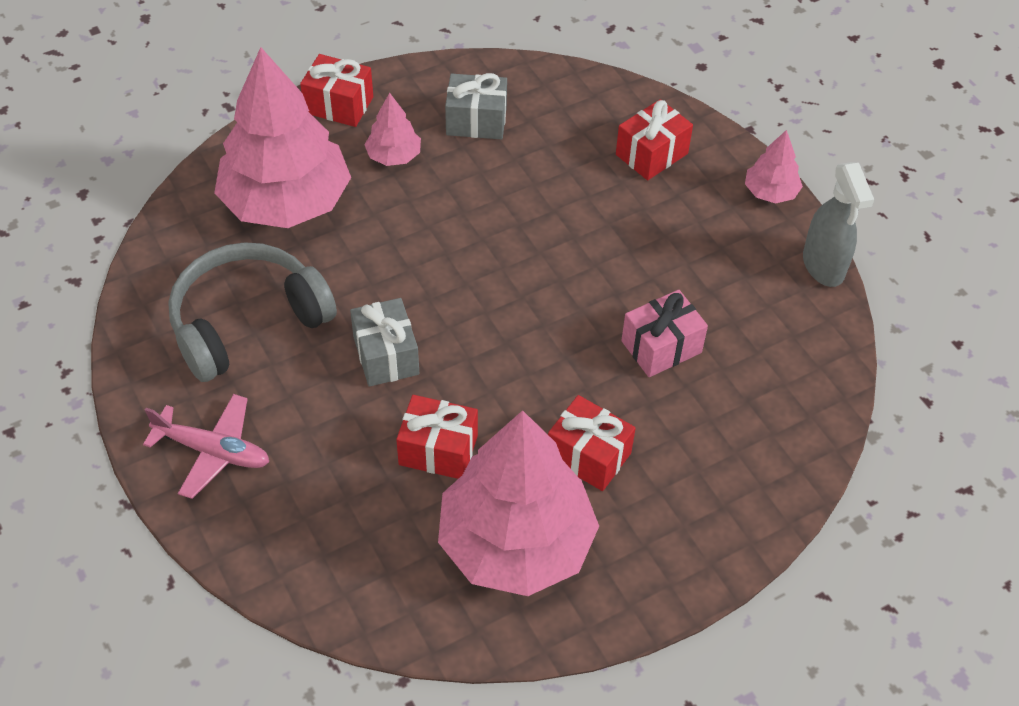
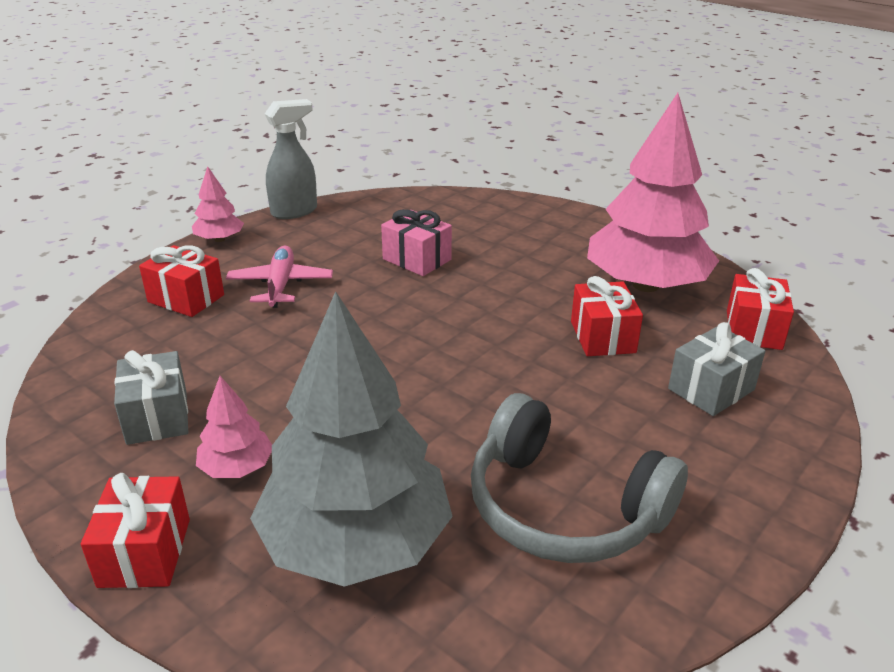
camera: 110 degrees left, 20 degrees down
(213, 451) = (737, 472): pink plane -> pink plane (280, 285)
(286, 201) = (355, 542): pink tree -> grey tree
(386, 355) = (530, 392): grey gift -> grey gift (711, 389)
(588, 455) = (543, 271): red gift -> red gift (753, 329)

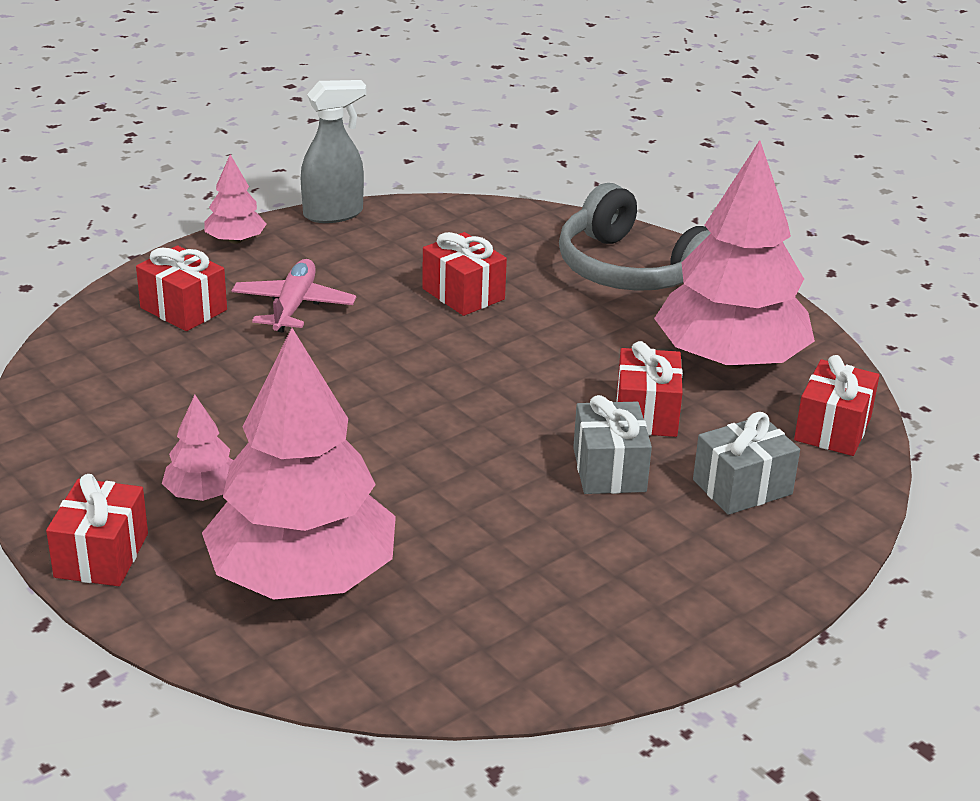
camera: 10 degrees right, 0 degrees up
(157, 417) = (132, 433): grey gift -> grey gift (609, 470)
(355, 542) = (302, 576): grey tree -> pink tree
(417, 259) = (463, 294): pink gift -> red gift
(563, 508) = (521, 577): grey headphones -> grey headphones (631, 270)

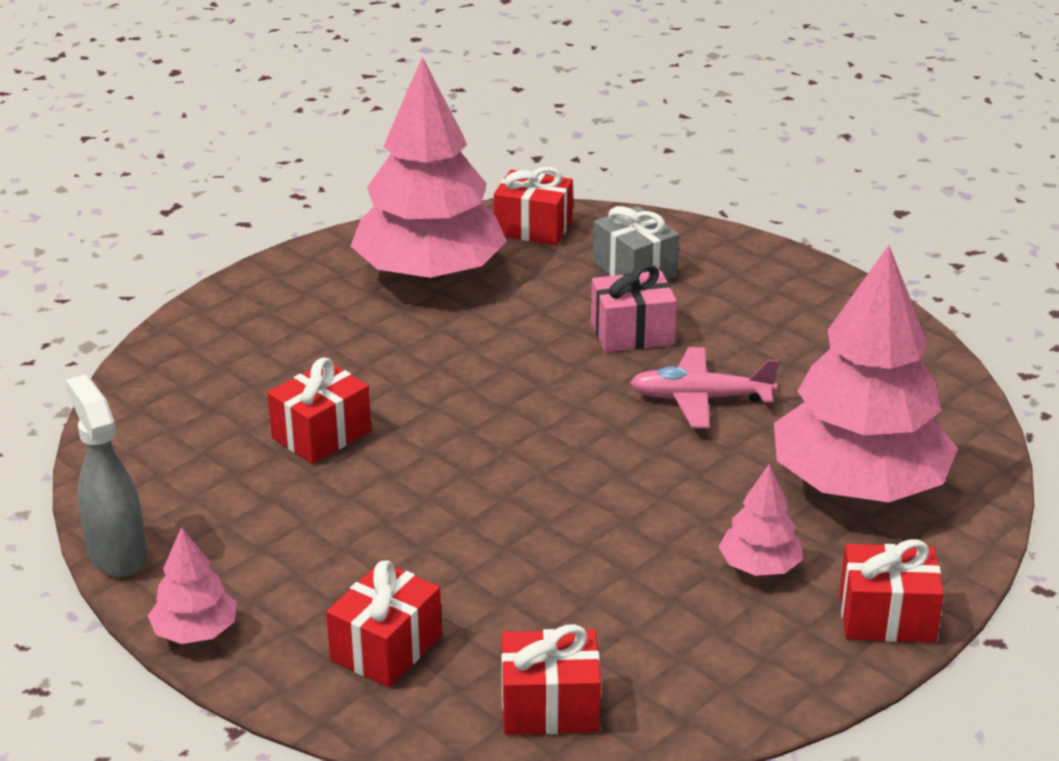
camera: 95 degrees left, 0 degrees up
(293, 306) = (366, 556): pink plane -> pink plane (700, 398)
(609, 470) = (632, 333): grey gift -> pink gift
(631, 270) = (256, 329): grey headphones -> none
(646, 414) = (535, 316): red gift -> red gift (550, 706)

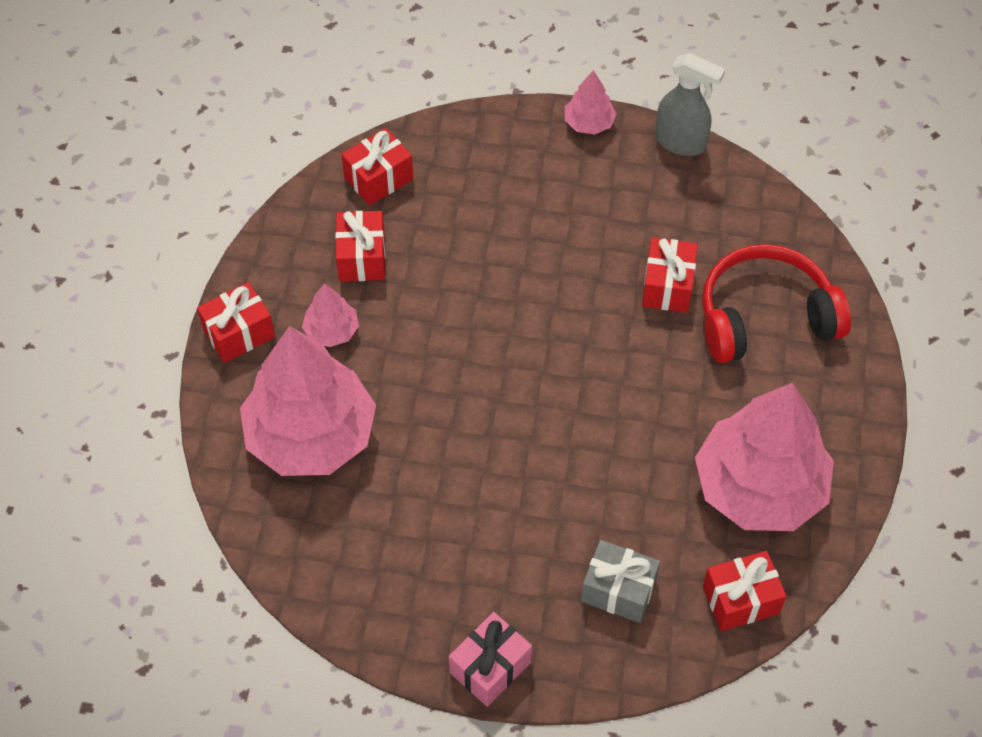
camera: 145 degrees right, 25 degrees up
(257, 370) = (765, 317): none -> red headphones
(386, 648) = (487, 166): red gift -> red gift (362, 257)
(632, 333) = (560, 507): pink gift -> pink gift (490, 667)
(700, 398) = (464, 461): pink plane -> none

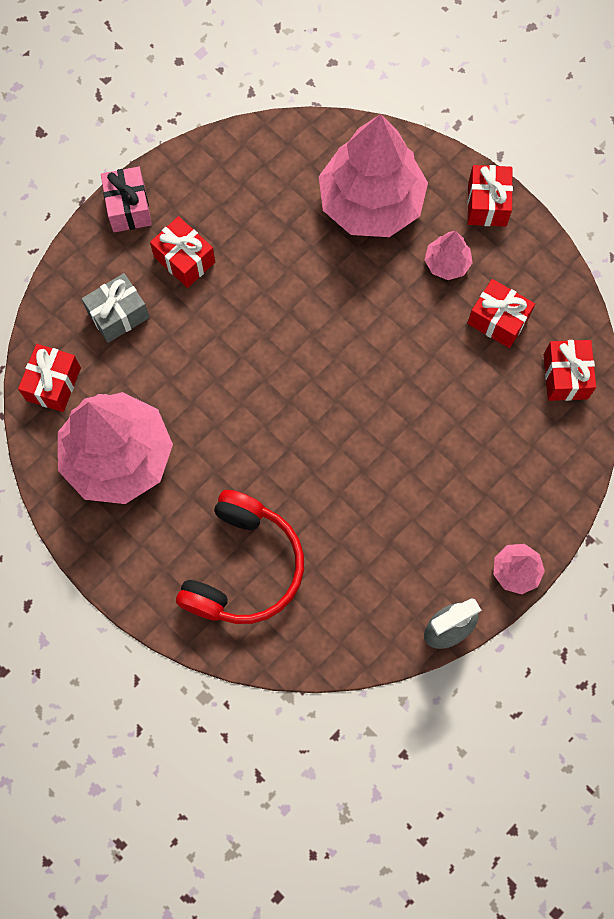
camera: 125 degrees right, 15 degrees up
(667, 286) = (320, 517): red gift -> red gift (184, 260)

